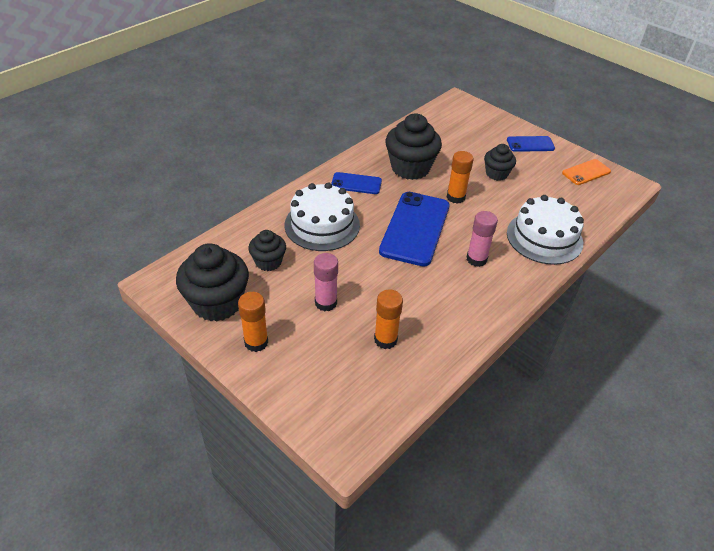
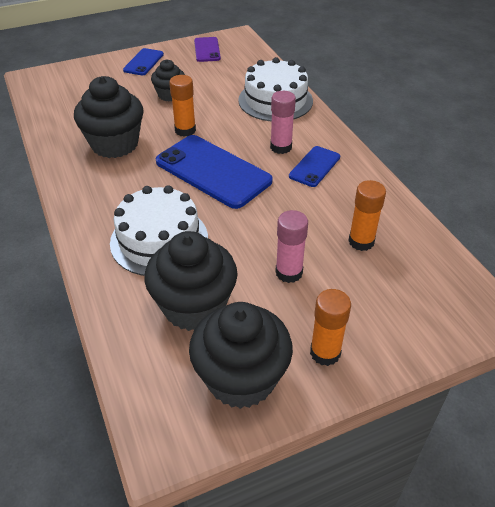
camera: 65 degrees left, 0 degrees up
(268, 262) = (194, 306): black cupcake -> black cupcake, size x1.76
(356, 183) = (108, 191): blue phone -> blue phone (314, 166)
(586, 172) = (207, 50): orange phone -> purple phone

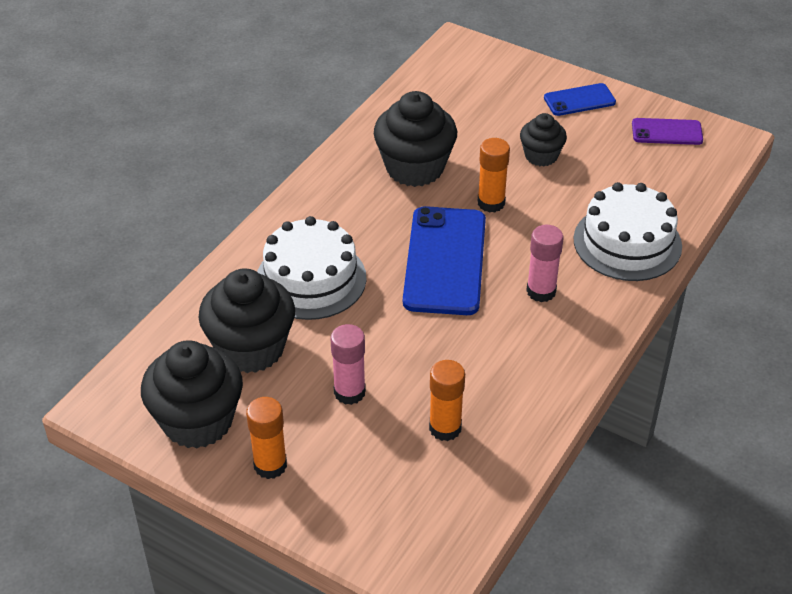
camera: 55 degrees right, 0 degrees up
(207, 50) = (667, 132): purple phone -> purple phone turned 45 degrees clockwise
(314, 166) = (534, 335): blue phone -> none

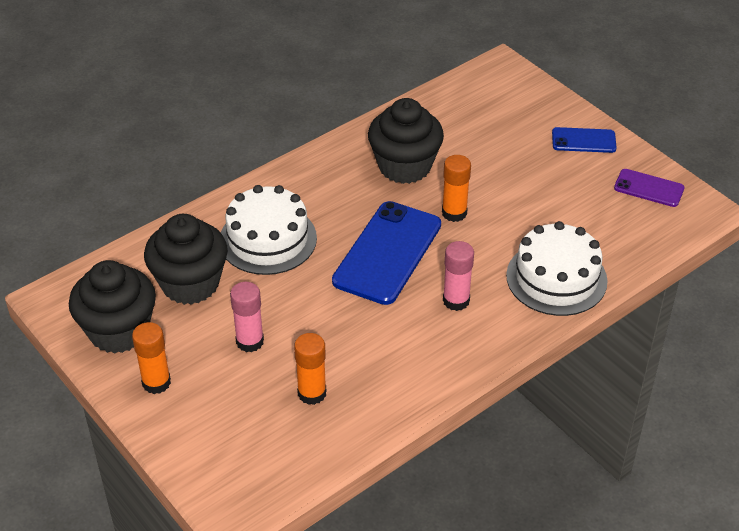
camera: 20 degrees right, 0 degrees up
(541, 156) = (521, 182): black cupcake -> none

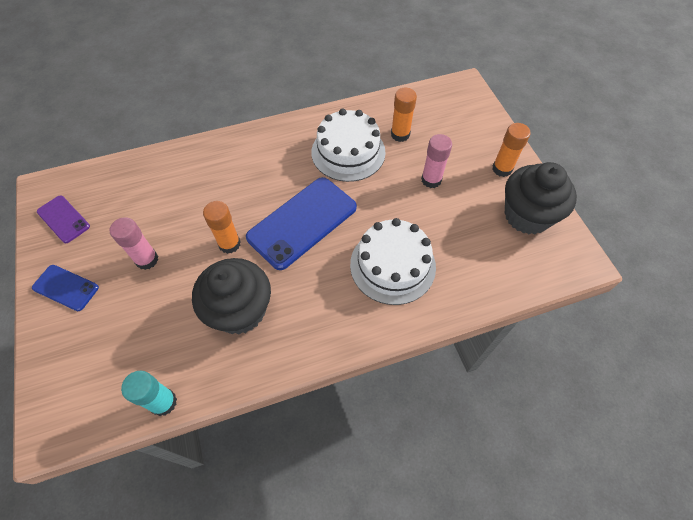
camera: 160 degrees left, 15 degrees up
(190, 284) = (466, 241): black cupcake -> none
(427, 99) = (163, 402): none -> turquoise glue stick
(456, 300) = (275, 169): pink glue stick -> pink glue stick (147, 260)
(556, 278) = (196, 165): white cake -> white cake (348, 152)

